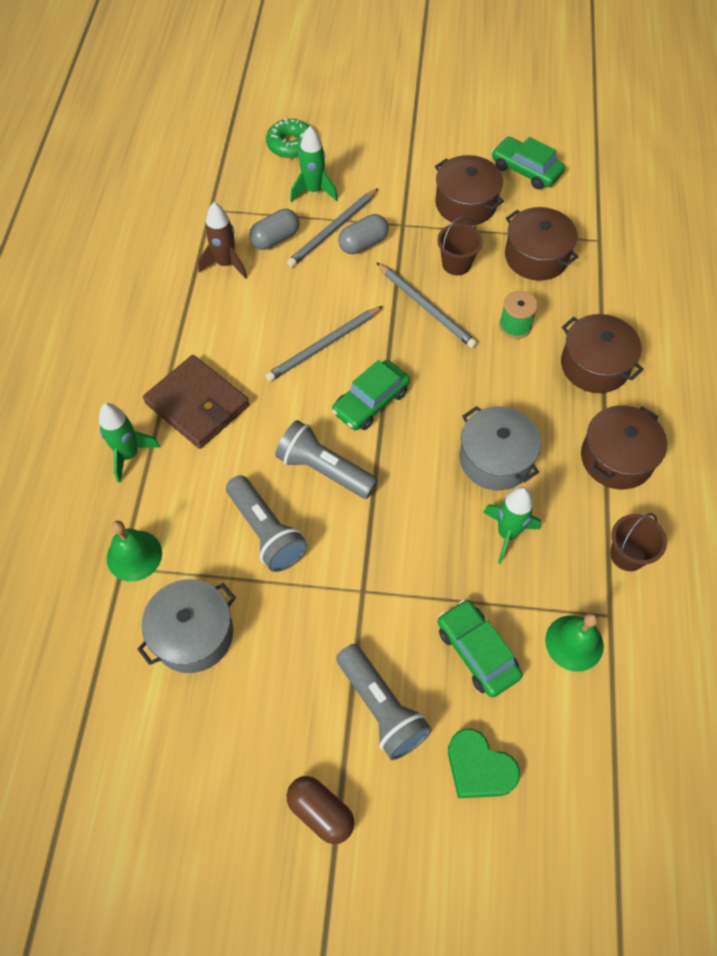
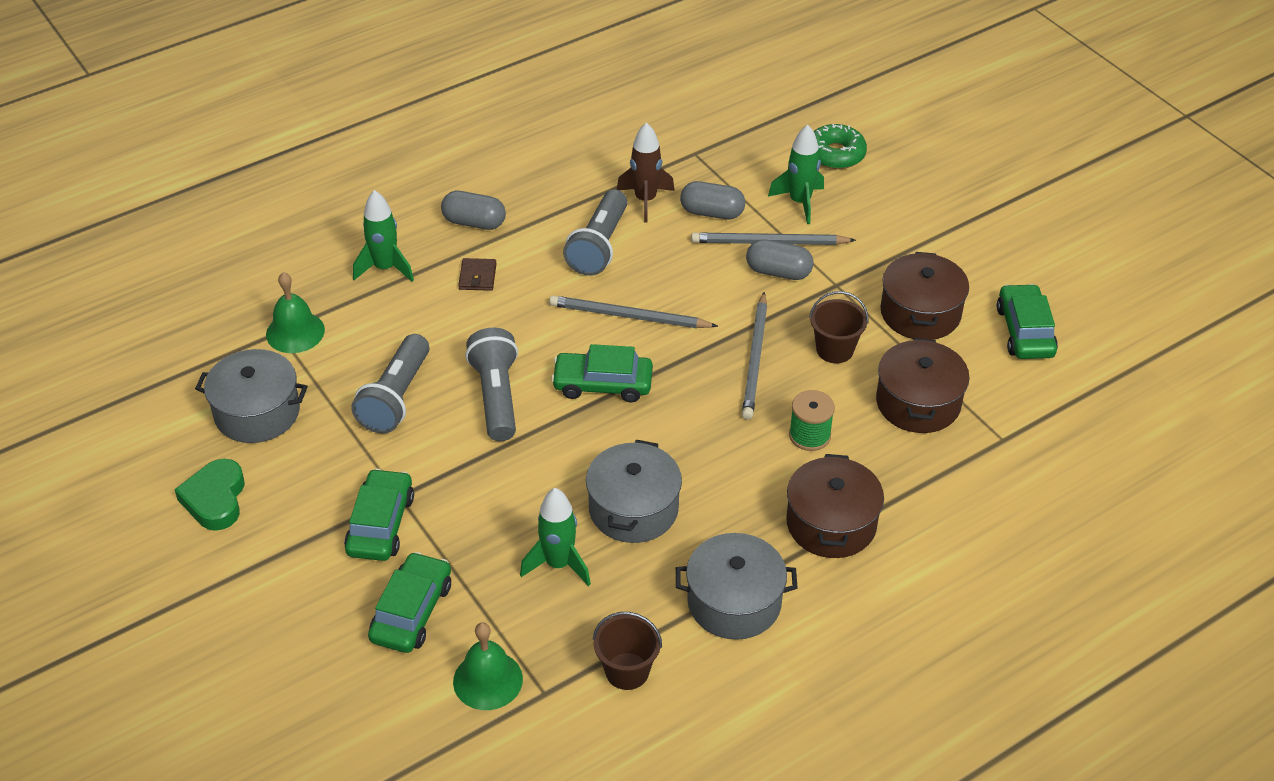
camera: 50 degrees right, 15 degrees down
(141, 371) = (474, 222): none -> grey capsule
(197, 405) = (477, 277): brown wallet -> brown wallet, size x0.44
(320, 812) = (168, 590): brown capsule -> none
(380, 620) = (381, 524): none -> green car
(381, 707) = (296, 575): grey flashlight -> grey flashlight (599, 246)
(479, 768) = (297, 677): green heart -> green heart (215, 499)
(616, 458) = (734, 602): brown pot -> grey pot

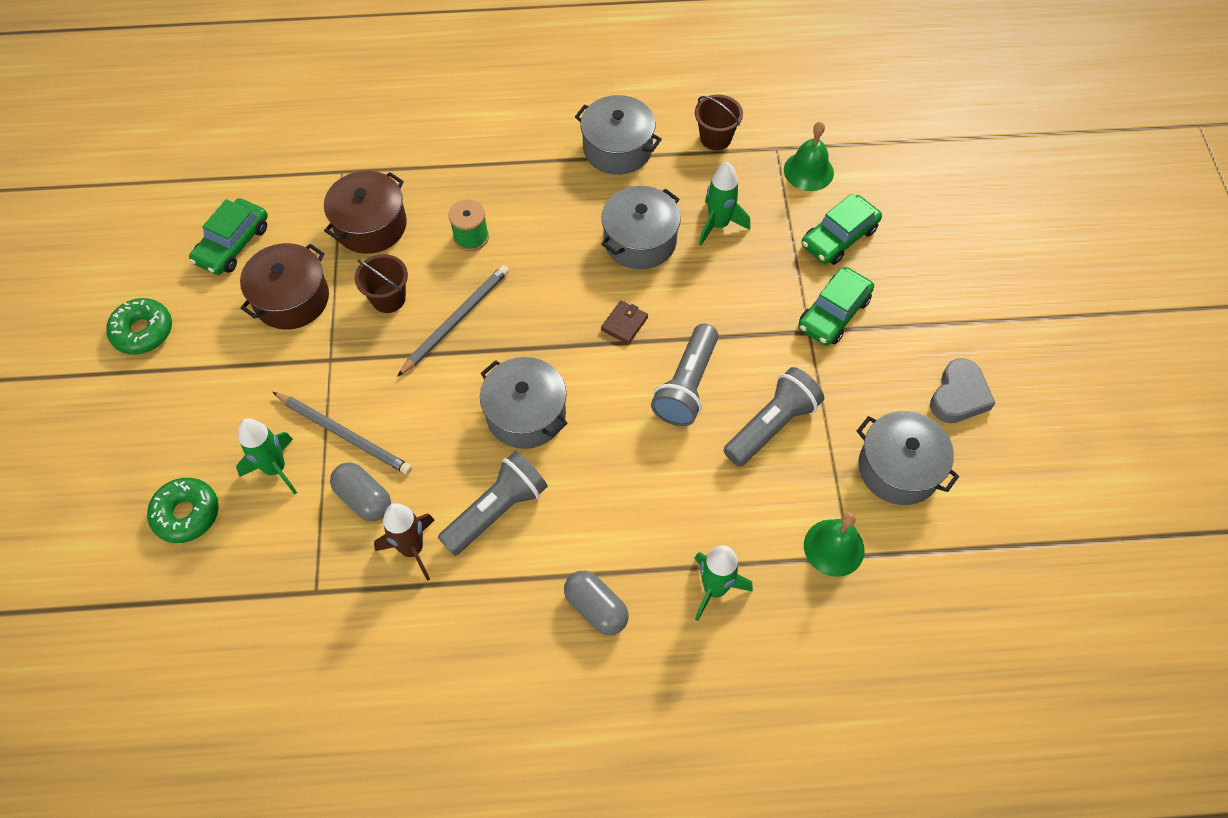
camera: 150 degrees left, 15 degrees up
(215, 499) = (958, 396): green heart -> grey heart
(477, 277) = (631, 530): brown wallet -> brown wallet (624, 324)
(603, 384) = (593, 356): green car -> none
(629, 316) = (526, 414): grey pencil -> grey pot
(778, 272) = (364, 397): grey capsule -> none
(831, 523) = (512, 169): brown pot -> none
(1014, 239) = (143, 331): none -> green donut

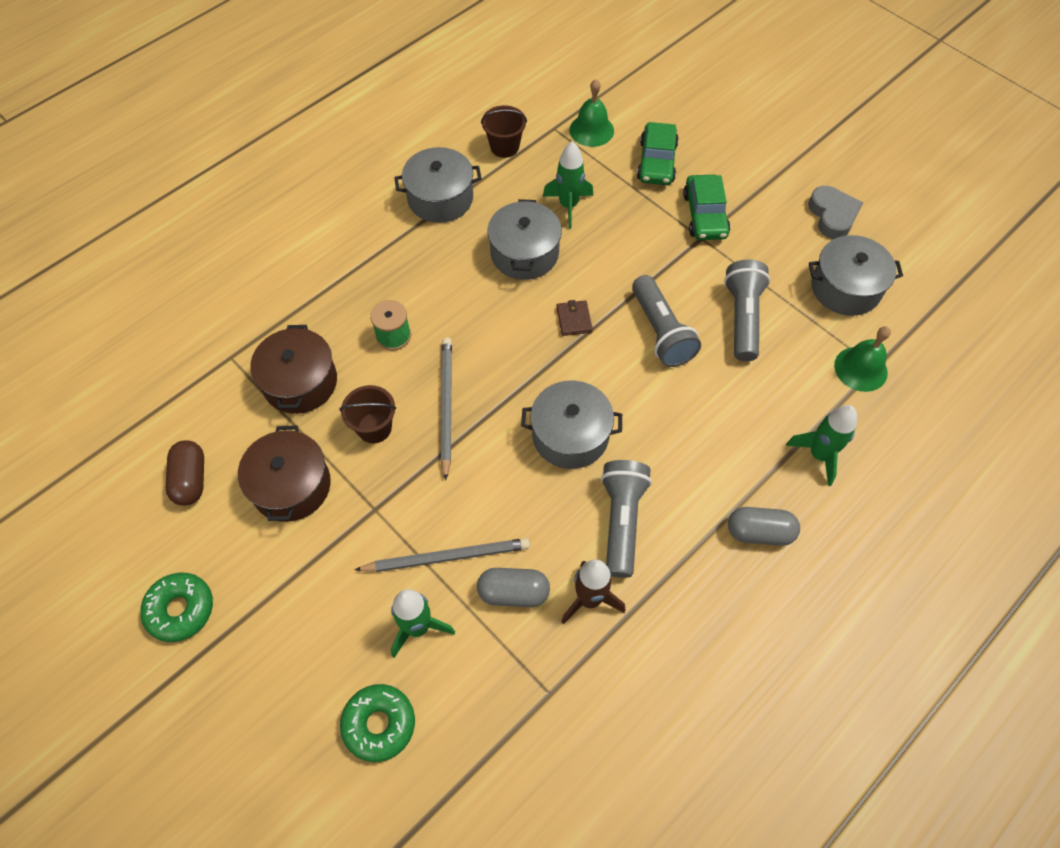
camera: 40 degrees left, 0 degrees up
(233, 244) = (191, 479): green car -> brown capsule

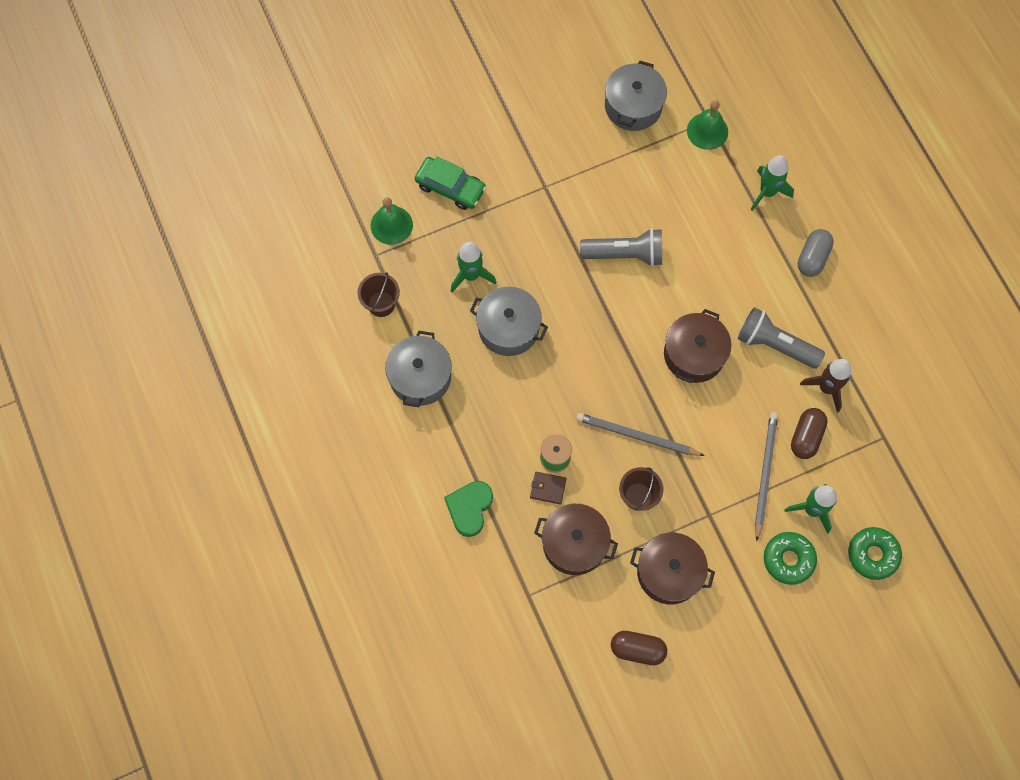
camera: 70 degrees left, 10 degrees up
(180, 609) = (747, 676): green donut -> green donut (788, 559)
(312, 278) = (469, 508): none -> green heart
(513, 592) = (806, 437): grey capsule -> brown capsule
(570, 435) = (694, 354): grey pot -> brown pot
(574, 319) = (590, 313): brown wallet -> brown wallet (548, 488)
(704, 215) = (523, 174): green car -> none
(742, 318) = (634, 191): grey flashlight -> none
(832, 215) = (560, 81): grey heart -> none

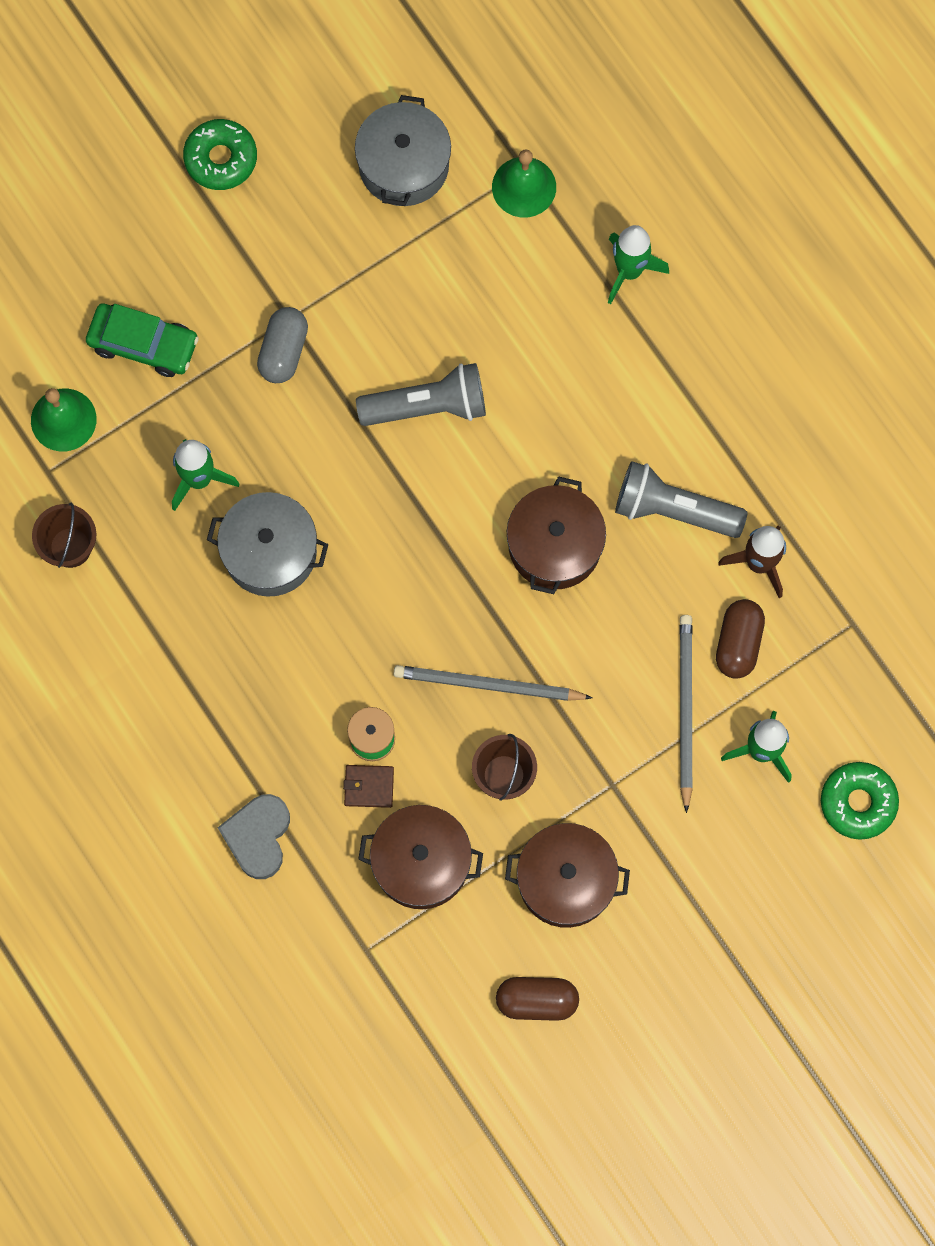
camera: 10 degrees left, 5 degrees up
(420, 377) = (150, 650): grey pot -> none
(469, 508) = (258, 837): green heart -> grey heart
(788, 559) = (736, 831): green donut -> green donut (221, 159)
(812, 258) = (711, 364): grey capsule -> grey capsule (283, 351)

